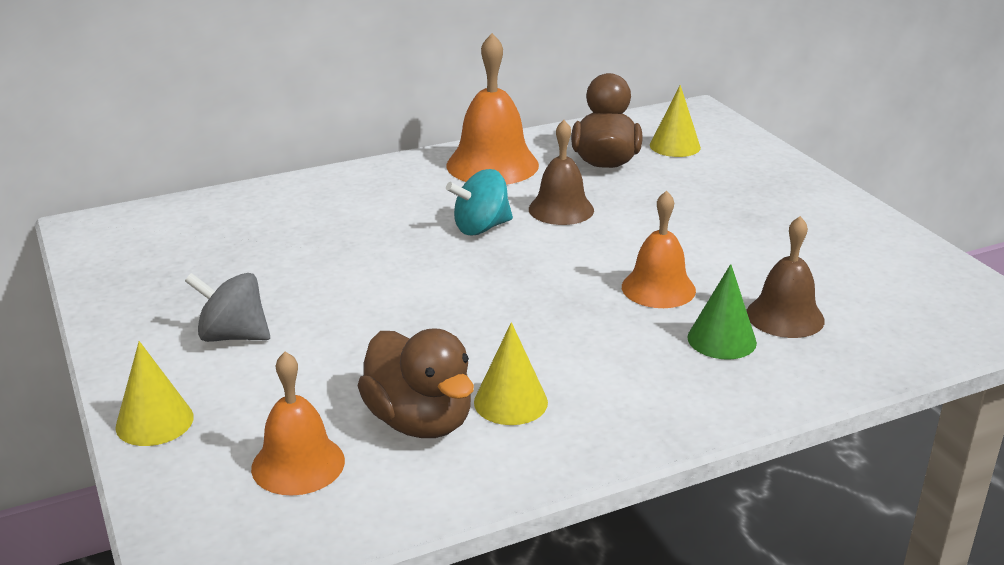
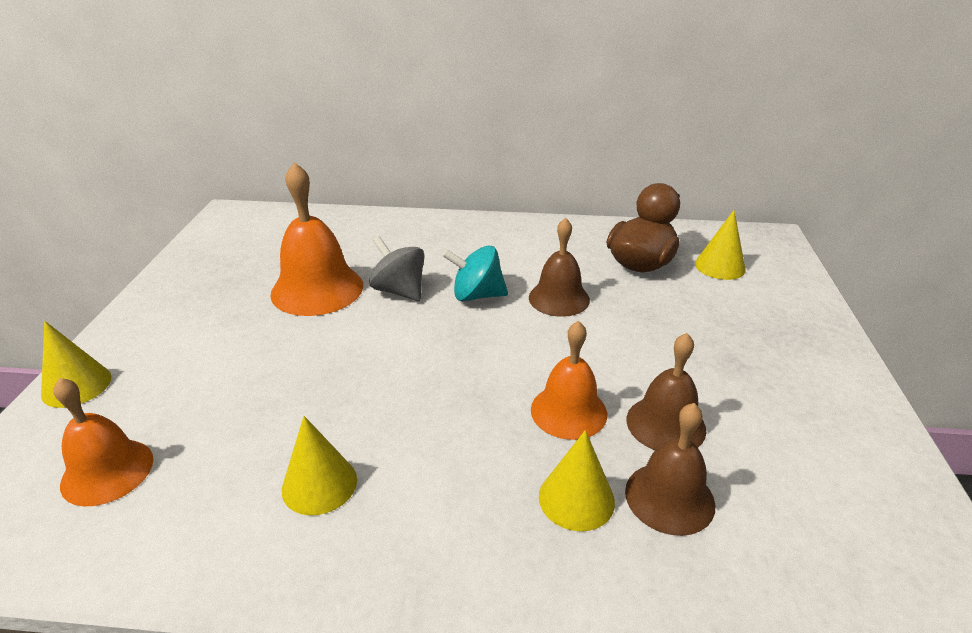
camera: 30 degrees right, 5 degrees up
(233, 336) = (206, 330): grey spinning top -> grey spinning top (399, 291)
(420, 421) = (232, 471): brown duck -> none
(492, 165) = (543, 241): orange bell -> orange bell (317, 289)
(721, 340) = (576, 499): green cone -> yellow cone
(740, 273) = (665, 424): none -> brown bell

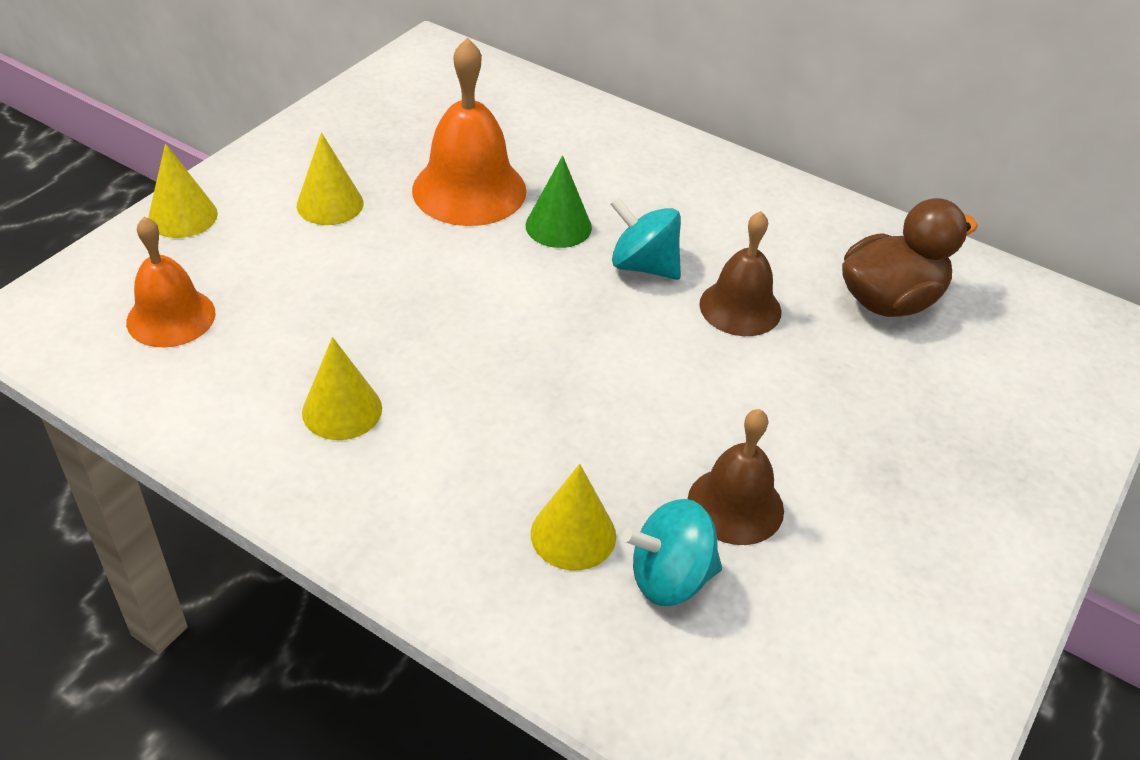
camera: 25 degrees right, 10 degrees up
(399, 291) = (558, 226): grey spinning top -> green cone
(568, 411) = (639, 445): orange bell -> none
(669, 497) = (670, 578): brown bell -> turquoise spinning top
(720, 266) = (998, 345): yellow cone -> yellow cone (330, 204)

